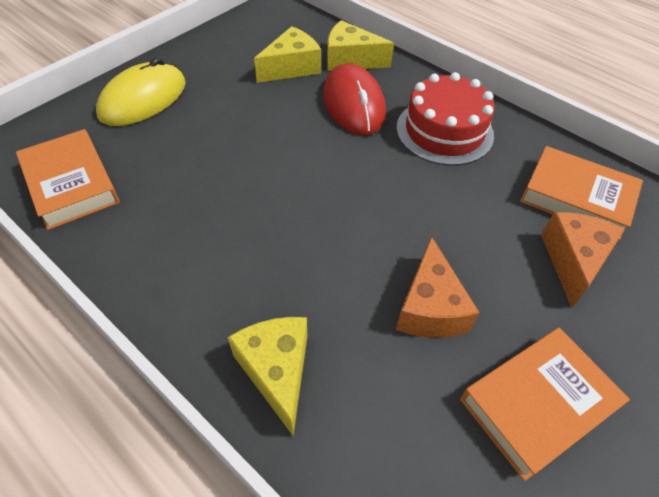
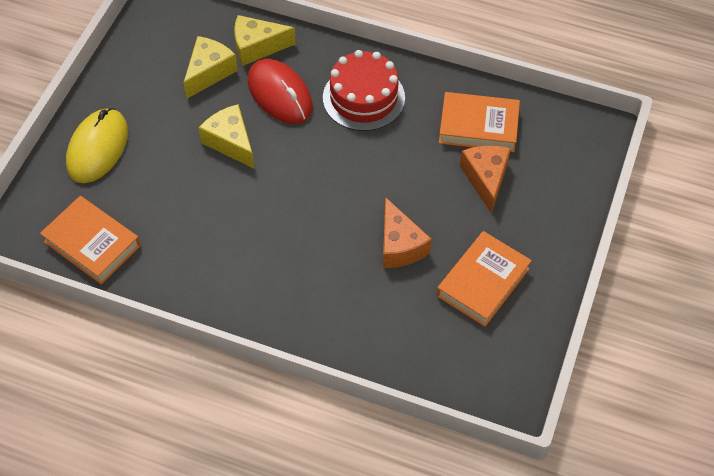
camera: 20 degrees left, 5 degrees up
(277, 371) = (318, 319): yellow cheese -> yellow cheese (231, 142)

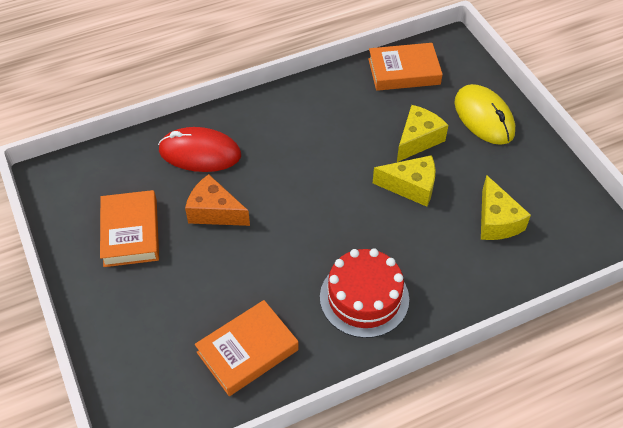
camera: 135 degrees right, 5 degrees down
(257, 47) = (494, 270): yellow cheese -> yellow cheese (418, 140)
(280, 94) = (426, 247): red mouse -> red mouse (200, 153)
(486, 179) = (198, 310): orange cheese -> none

